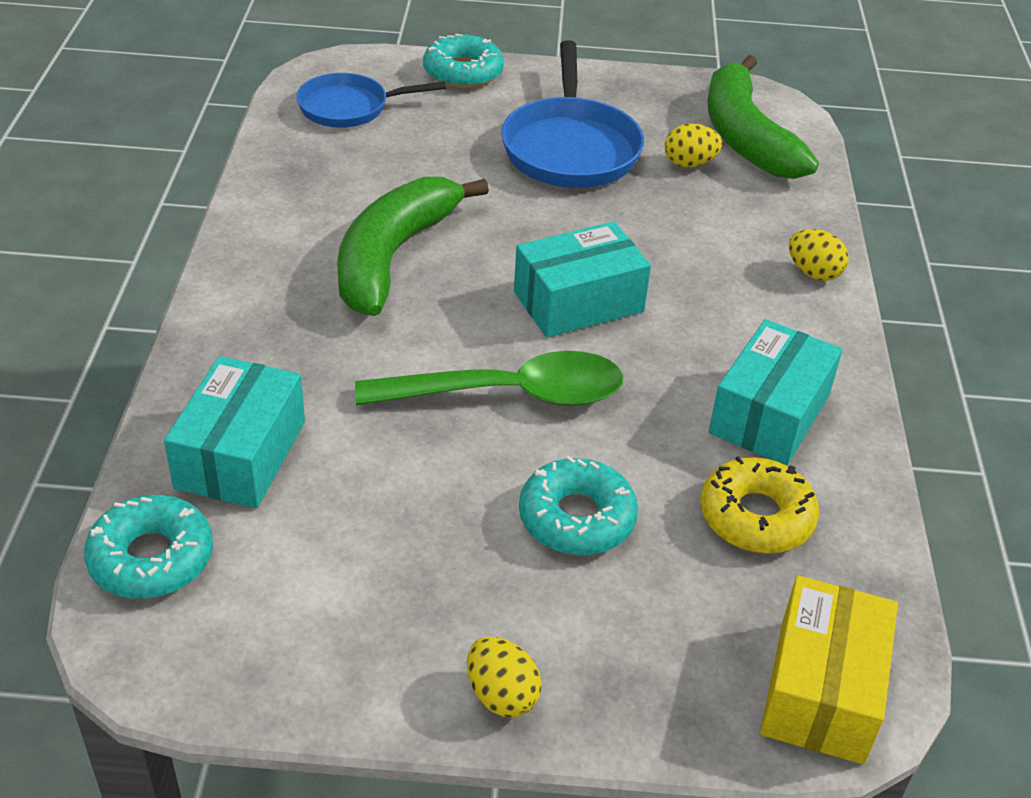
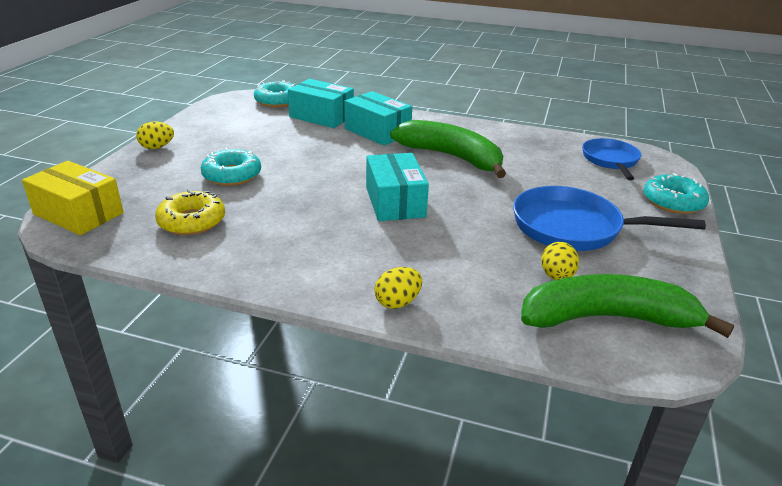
camera: 105 degrees right, 10 degrees down
(508, 394) = (326, 171): green spoon -> none
(770, 414) = (263, 244): turquoise box -> turquoise box (377, 131)

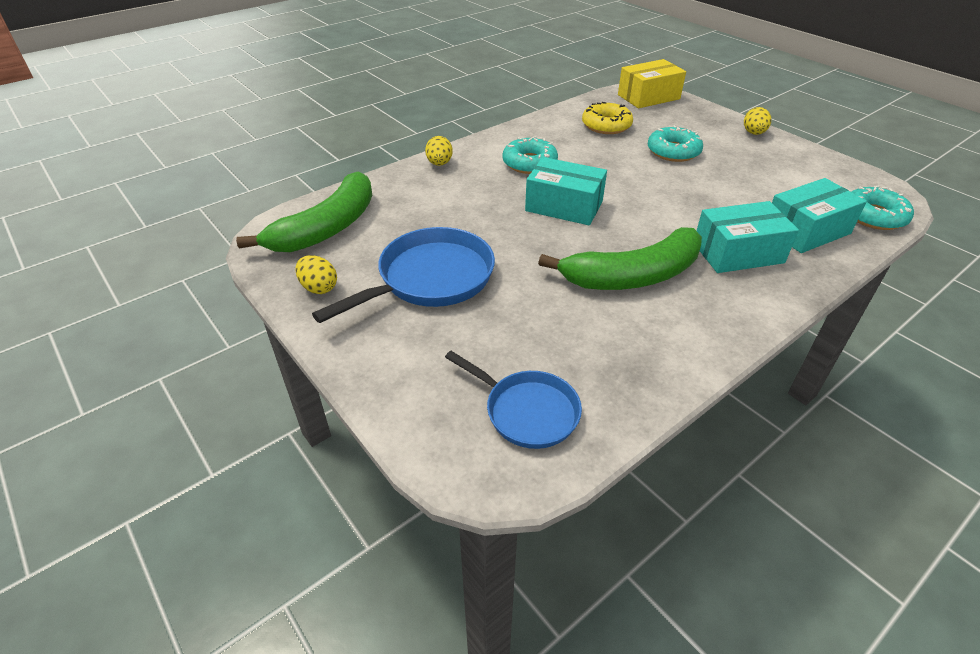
camera: 125 degrees right, 10 degrees up
(556, 276) = (387, 232): yellow egg -> yellow egg (319, 288)
(673, 202) = (391, 388): turquoise donut -> turquoise donut (529, 163)

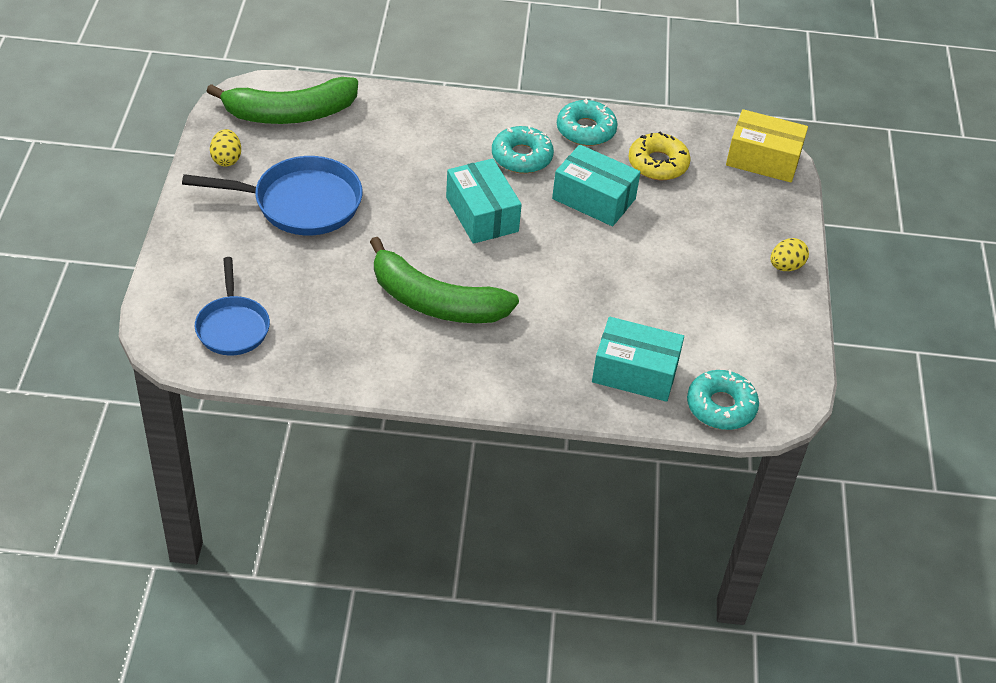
camera: 40 degrees right, 5 degrees up
(439, 163) = (449, 108): yellow egg -> none
(673, 151) = (667, 231): turquoise donut -> turquoise donut (586, 130)
(738, 252) = (544, 345): turquoise box -> turquoise box (594, 199)

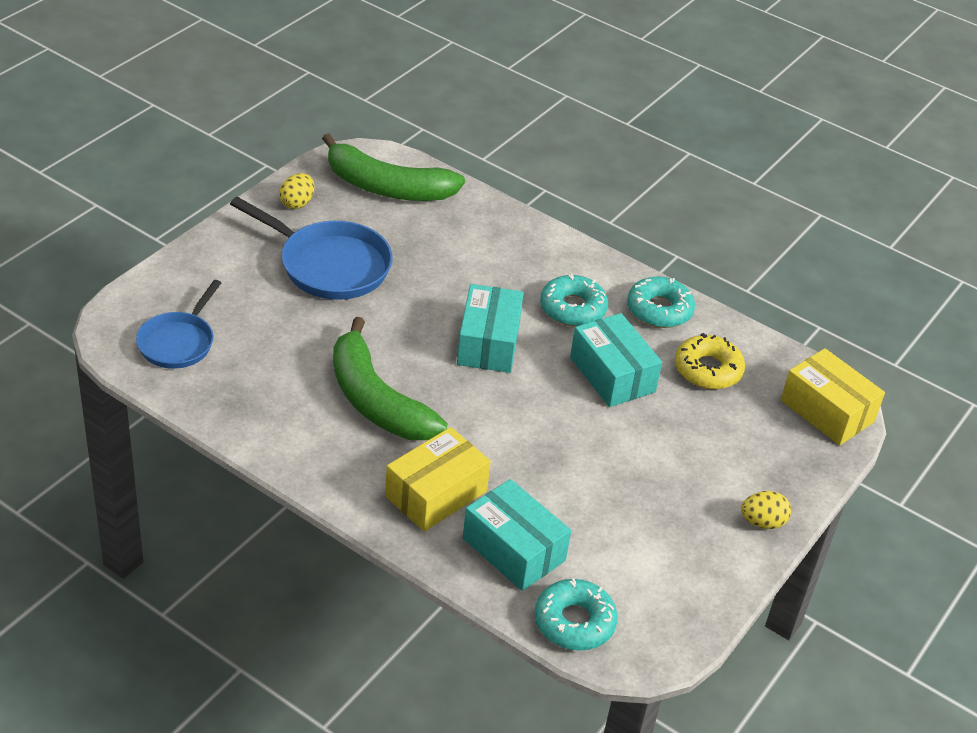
camera: 30 degrees right, 5 degrees down
(544, 356) = (436, 494): none -> yellow box

